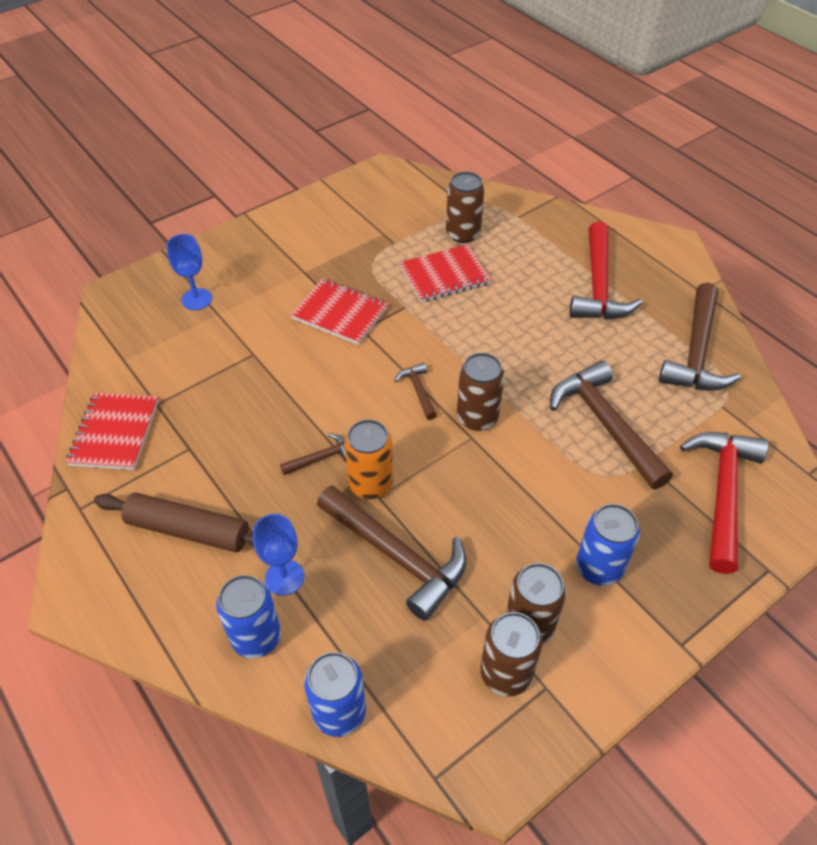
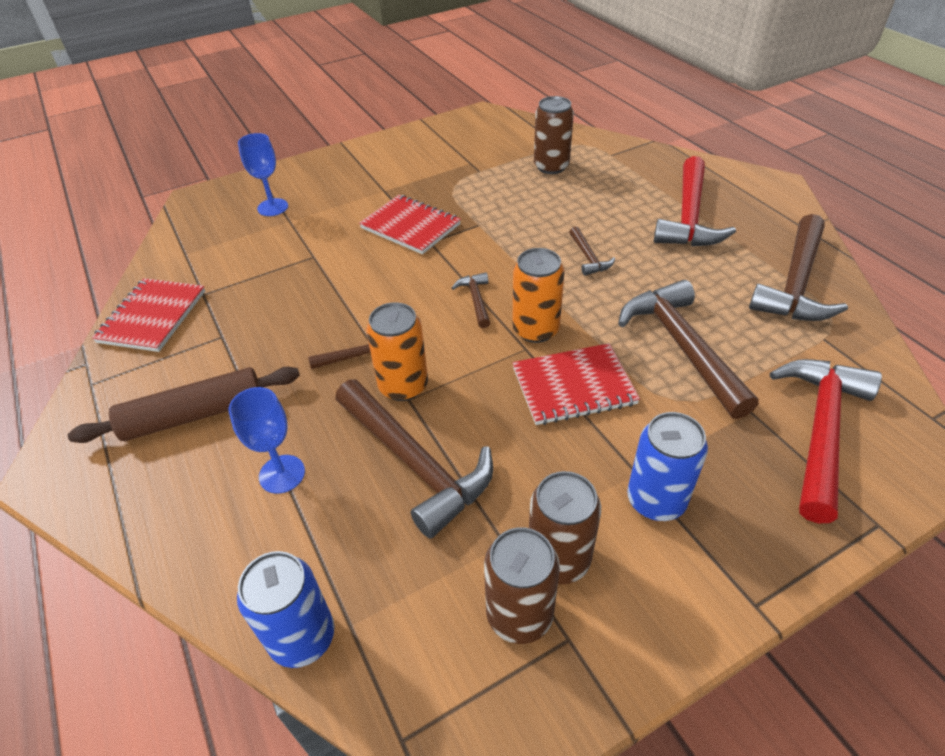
camera: 10 degrees right, 5 degrees down
(188, 530) = (194, 415): brown rolling pin -> brown rolling pin turned 45 degrees counterclockwise
(256, 637) = (231, 536): blue can -> none
(444, 275) = (525, 200): red notebook -> red notebook (573, 386)
(477, 417) = (535, 329): brown can -> orange can
(513, 337) = (588, 257): none -> brown hammer

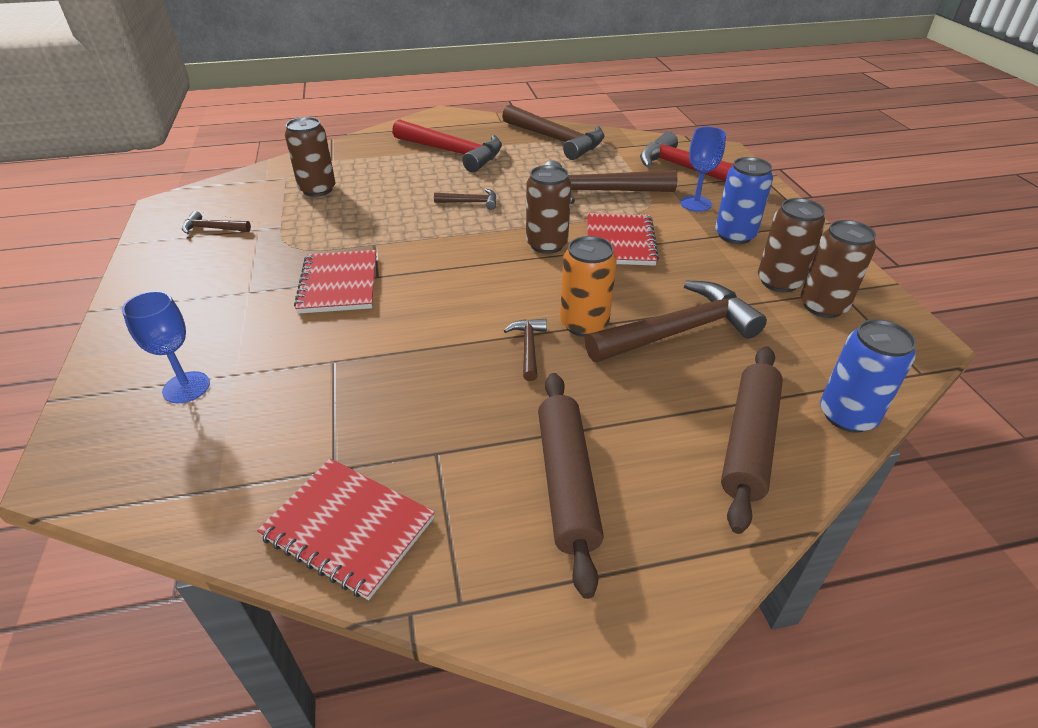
camera: 75 degrees left, 5 degrees down
(251, 539) = (748, 441): none -> brown rolling pin
(282, 474) = (673, 414): blue goblet -> blue goblet (696, 204)
(410, 226) = (339, 284): red notebook -> red notebook turned 60 degrees counterclockwise
(476, 300) = (489, 266): brown hammer -> brown hammer (213, 229)
(535, 329) = (546, 244): orange can -> brown can

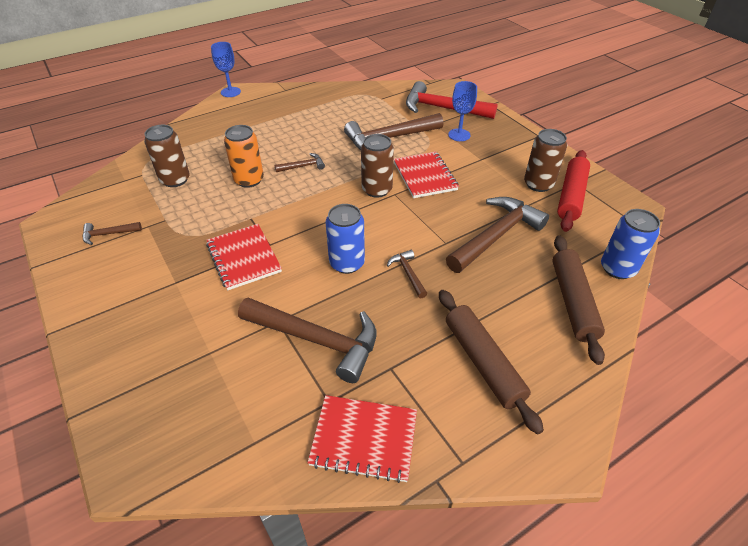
camera: 20 degrees left, 5 degrees up
(186, 387) = (178, 373): blue goblet -> blue goblet (230, 92)
(452, 152) = (264, 125): red hammer -> none
(556, 140) = (336, 99): brown hammer -> brown hammer (316, 340)
(584, 324) = (434, 246): orange can -> orange can (249, 180)
(734, 235) = (495, 155): blue can -> blue can (347, 263)
(823, 306) = (571, 196): brown can -> red rolling pin

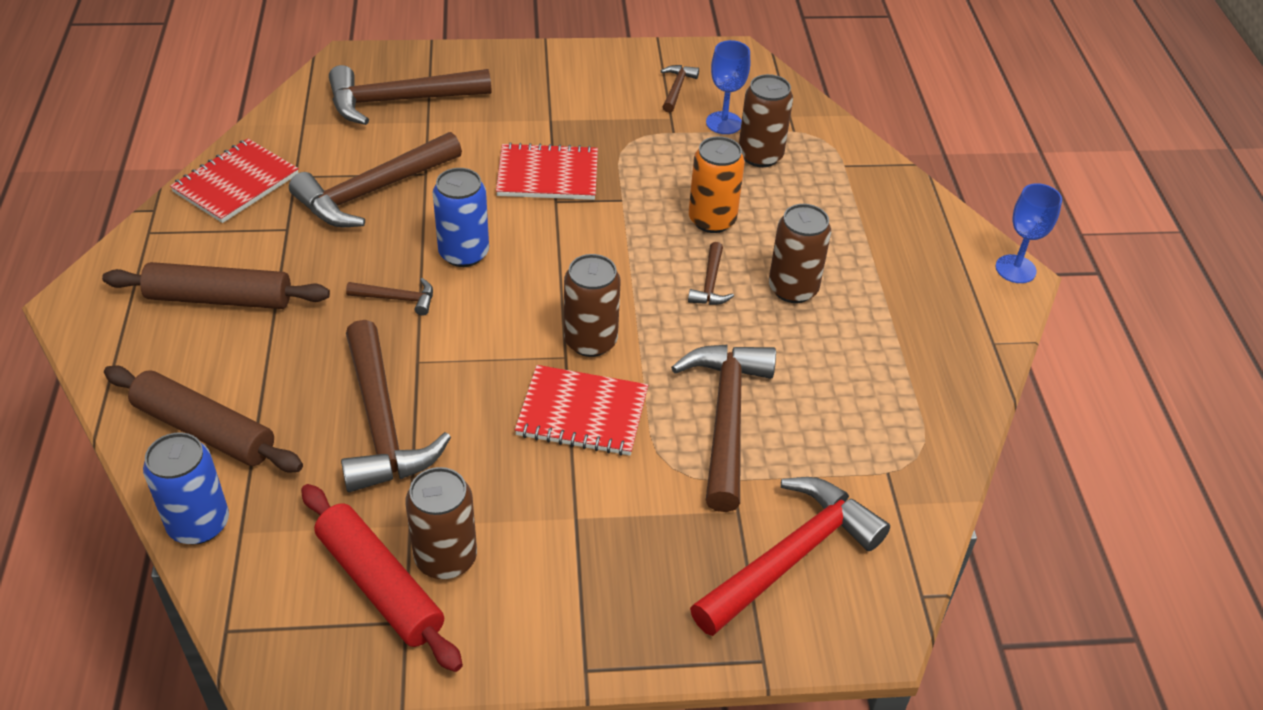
camera: 115 degrees right, 0 degrees up
(187, 387) = (400, 101): none -> brown hammer
(288, 142) = (793, 289): none -> brown can
(459, 135) = (674, 529): blue goblet -> blue goblet (724, 123)

